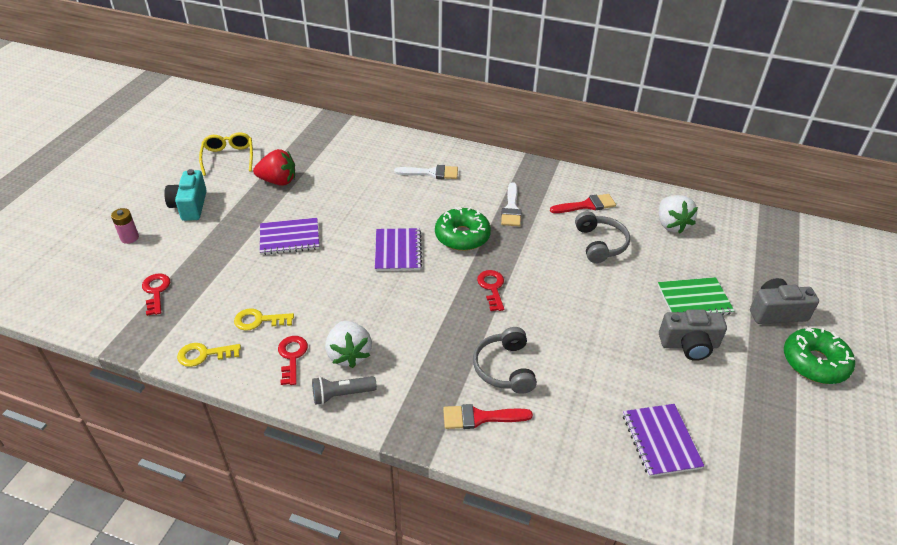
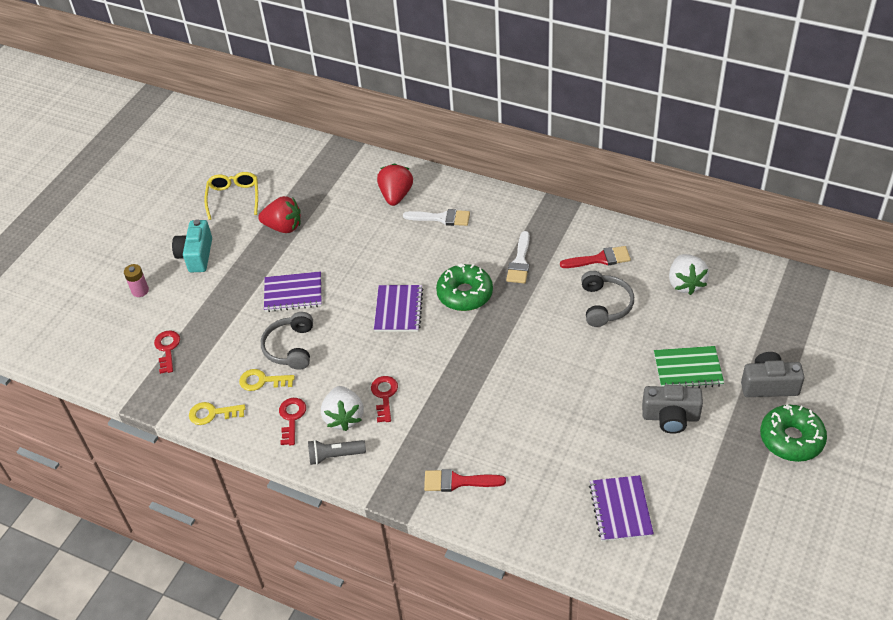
camera: 10 degrees right, 5 degrees up
(386, 155) = (396, 195): none -> red strawberry
(492, 288) = (487, 352): red key -> red key (384, 395)
(504, 368) = (487, 435): grey headphones -> grey headphones (291, 347)

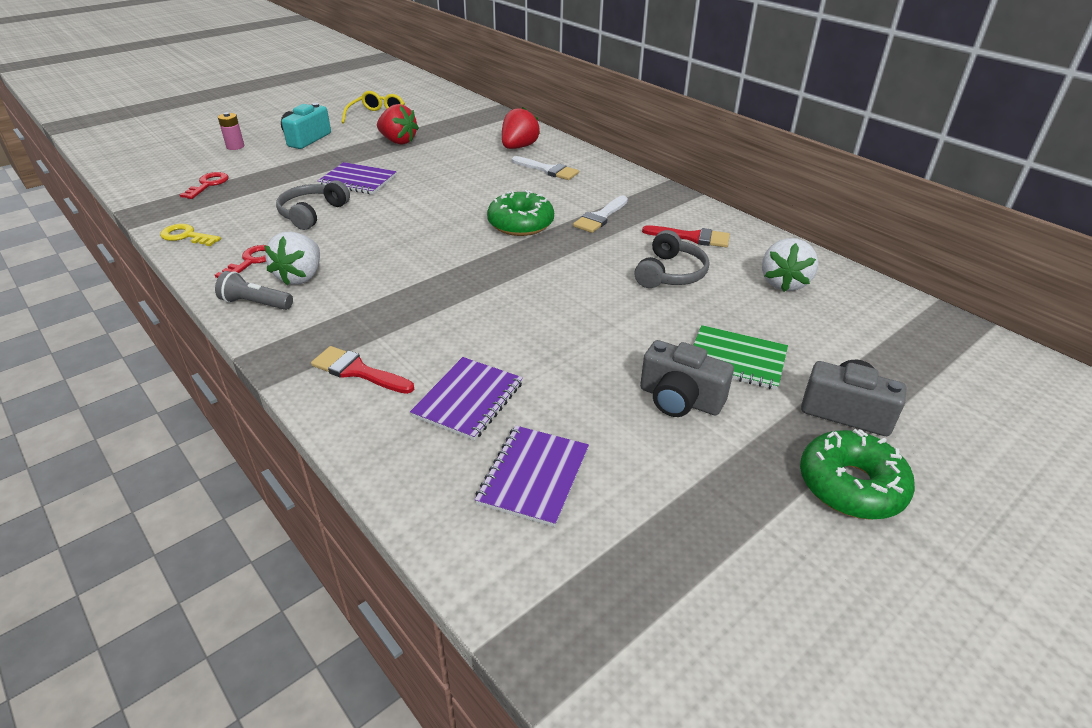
camera: 20 degrees right, 10 degrees down
(262, 381) = (259, 227): yellow key -> none
(384, 395) = (359, 273): red key -> none
(398, 309) = (443, 217): purple notebook -> purple notebook (468, 400)

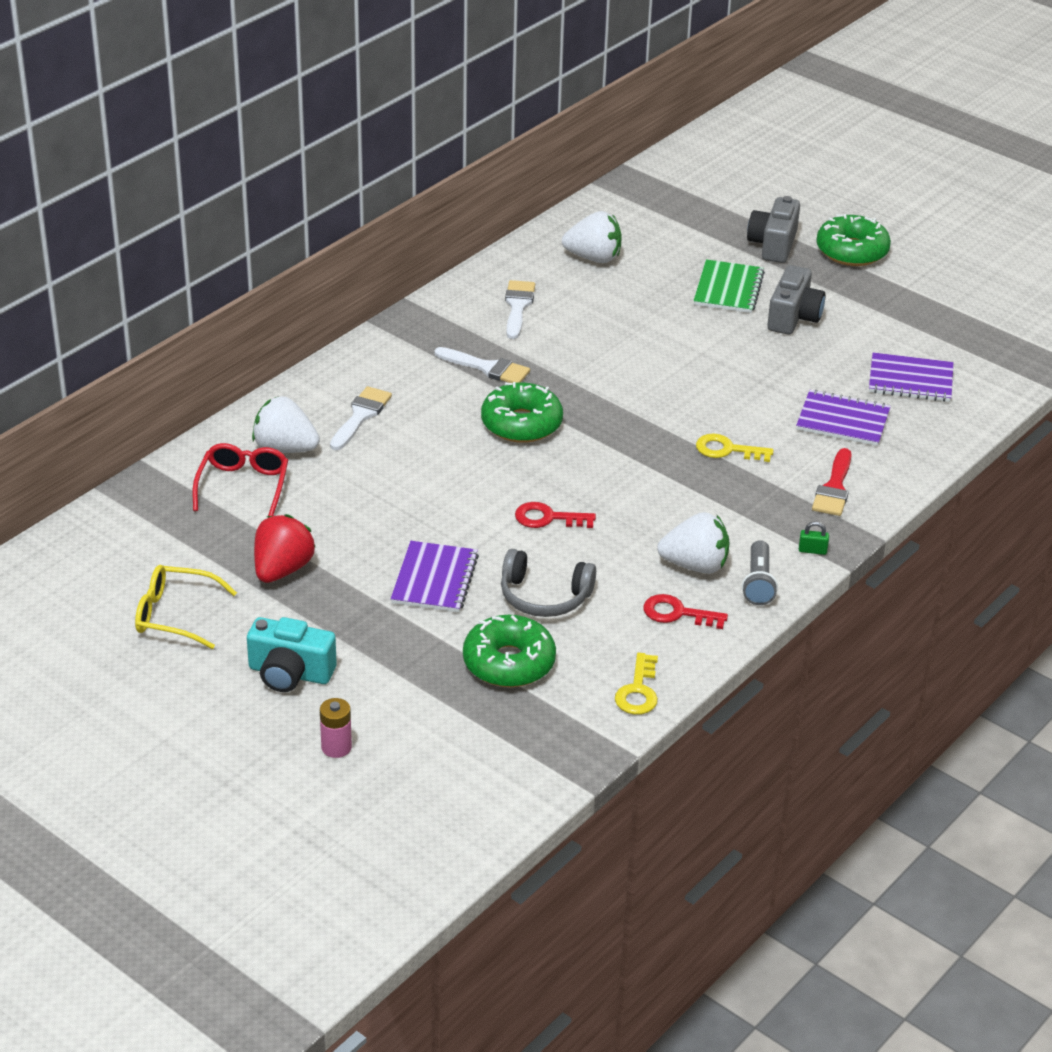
camera: 100 degrees left, 0 degrees up
(208, 184) = (485, 726): red key -> red key (548, 518)
(257, 196) = (509, 663): none -> green donut
(275, 340) = (812, 550): none -> green padlock
(448, 315) = (727, 450): none -> yellow key
(484, 135) = (243, 486): none -> red glasses
(519, 147) = (285, 448): red strawberry -> white strawberry
(670, 273) = (599, 321): grey headphones -> none
(692, 237) = (518, 306): red brush -> white brush

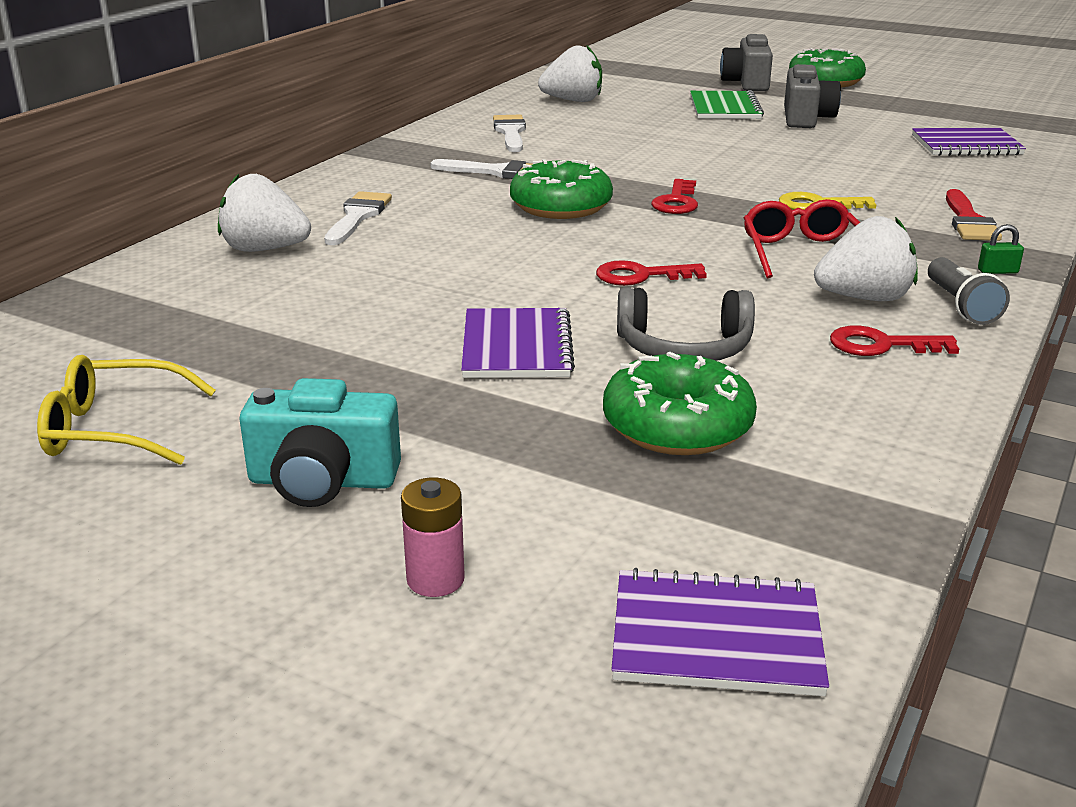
camera: 10 degrees left, 10 degrees down
(243, 486) = (211, 286): red glasses -> red glasses (802, 253)
(282, 569) = (284, 360): red strawberry -> none
(615, 430) = (676, 202): none -> red key
(638, 691) = (897, 436): yellow key -> none
(843, 420) = (925, 175): purple notebook -> purple notebook (716, 637)

